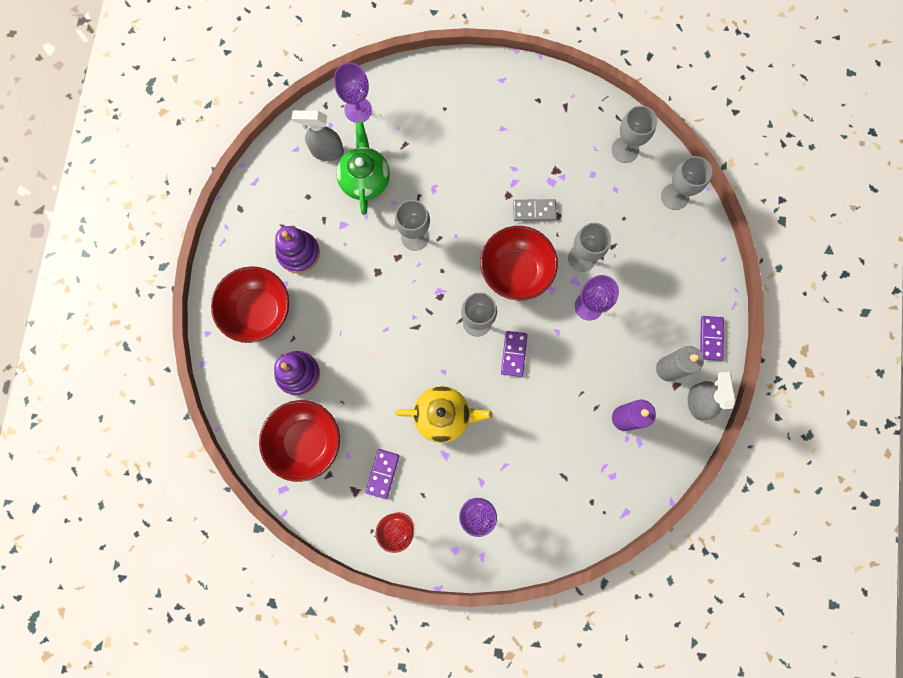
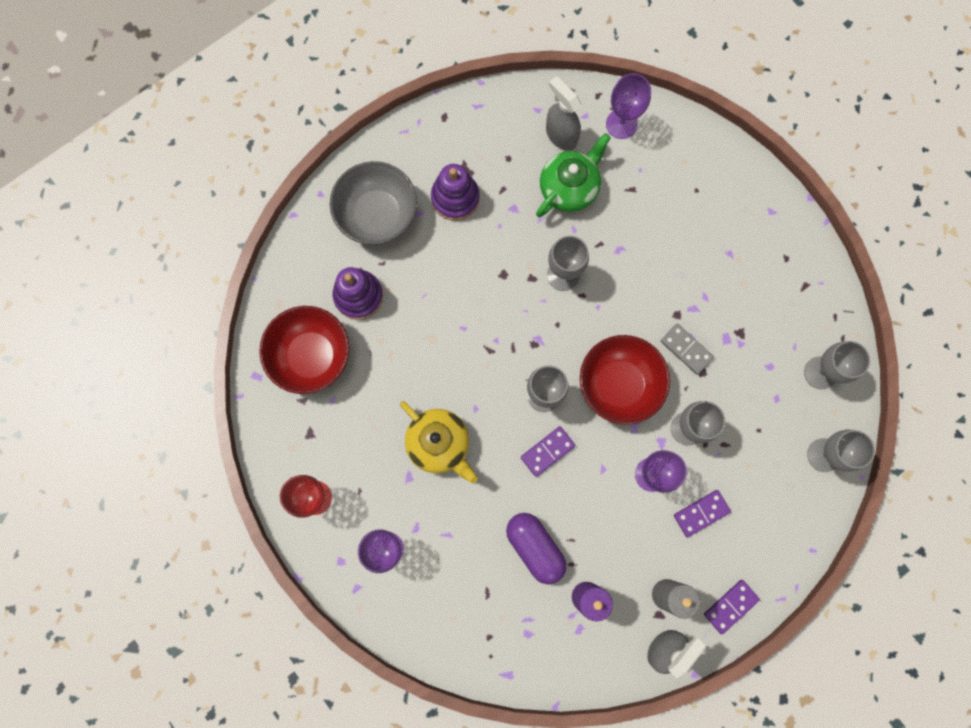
camera: 45 degrees right, 0 degrees up
(258, 311) = (377, 215): red bowl -> grey bowl
(382, 473) = (345, 442): purple domino -> purple domino (701, 513)
(564, 419) = (535, 547): none -> purple capsule

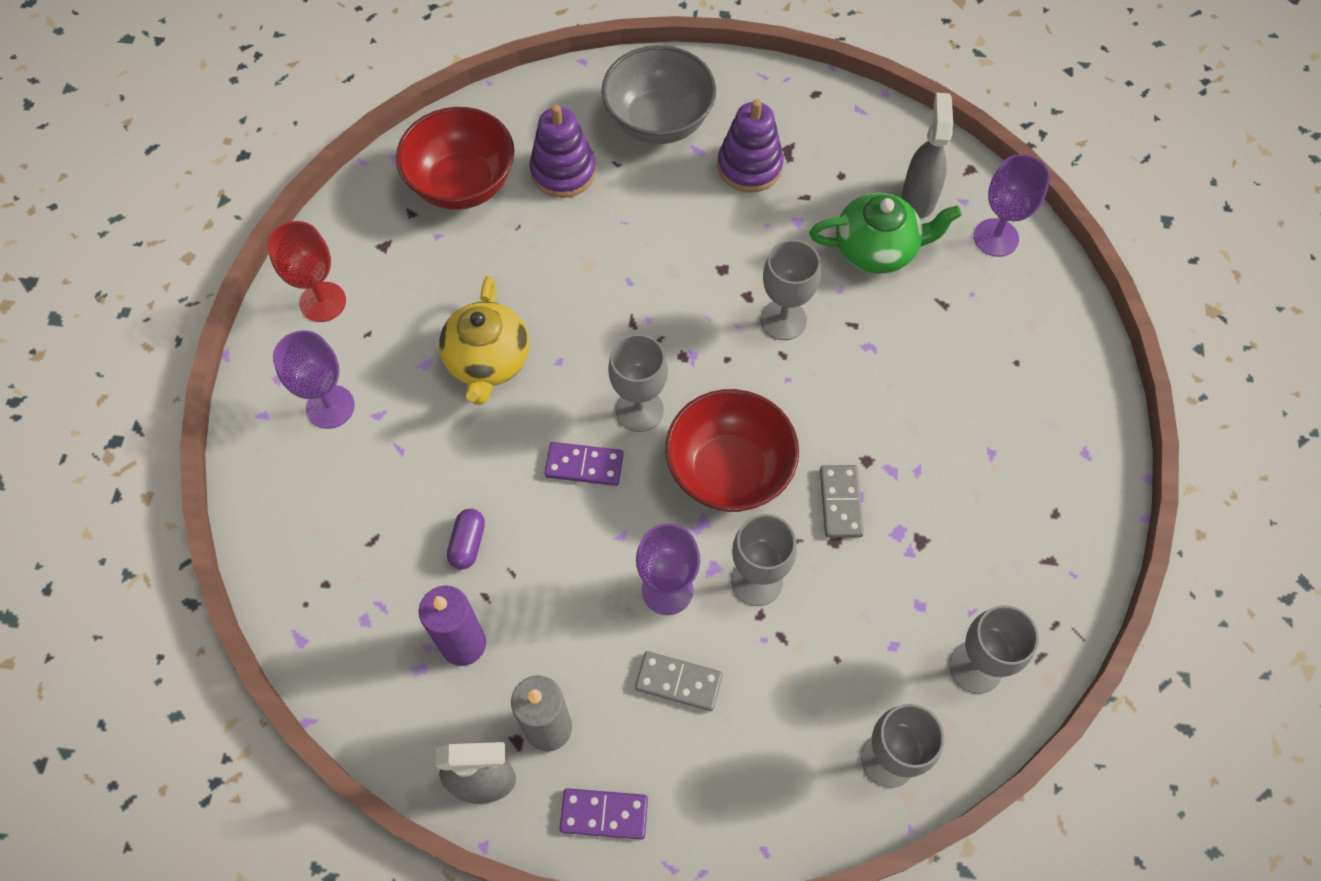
camera: 45 degrees right, 15 degrees down
(535, 547) = (468, 543): purple capsule -> purple capsule, size x0.56
(701, 513) = (678, 682): purple domino -> grey domino

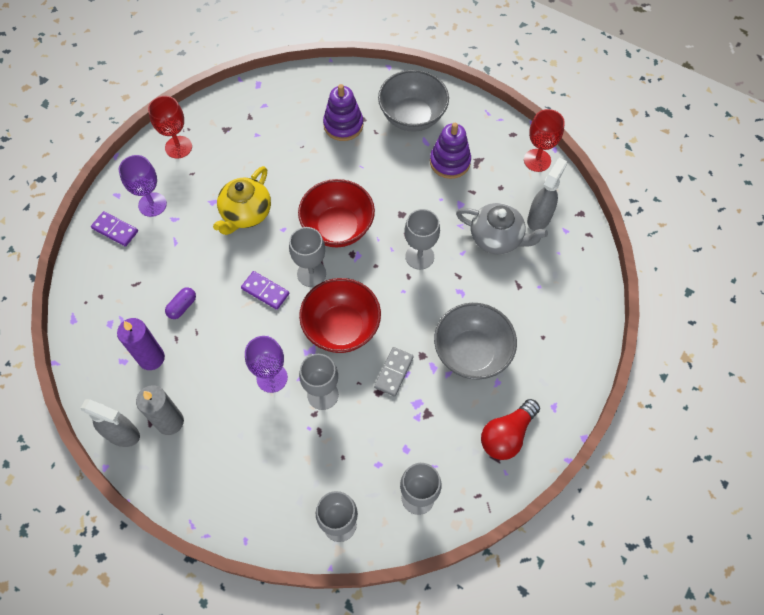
camera: 25 degrees right, 0 degrees up
(462, 184) = (285, 111): red bowl -> red bowl (338, 228)
(604, 814) = (173, 480): purple domino -> purple domino (115, 230)
(678, 682) = (250, 429): grey domino -> none
(870, 118) = (537, 160): none -> red goblet
(877, 249) = (497, 238): green teapot -> grey teapot
(933, 426) = (471, 353): none -> grey bowl
(996, 238) = (573, 259): purple goblet -> none
(1046, 521) = (507, 435): none -> red light bulb

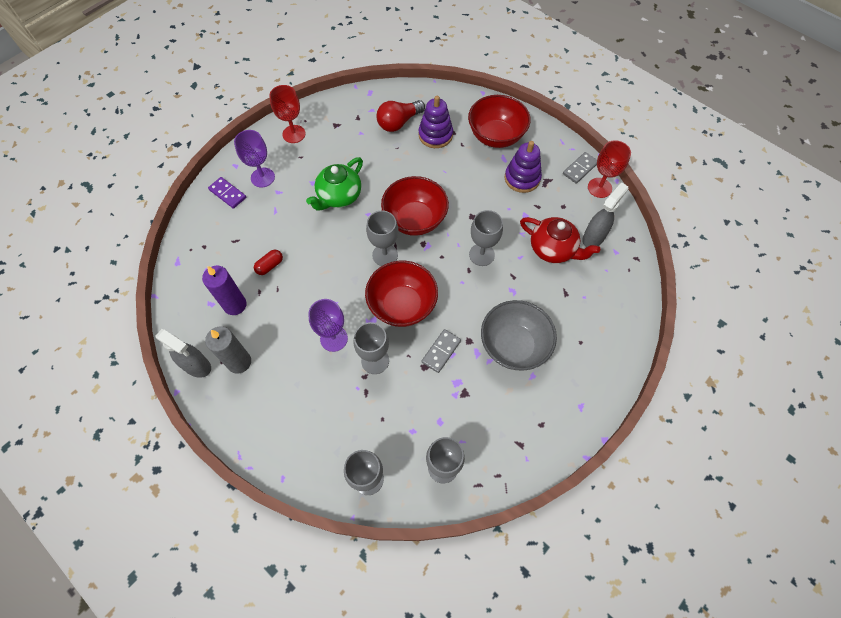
camera: 10 degrees right, 0 degrees up
(182, 306) = (270, 266): purple capsule -> red capsule
(246, 213) = (339, 196): yellow teapot -> green teapot
(265, 291) = (342, 263): purple domino -> none
(412, 117) = (496, 136): grey bowl -> red bowl
(497, 238) = (553, 249): grey teapot -> red teapot
(507, 435) = (533, 425): red light bulb -> red light bulb (399, 122)
(512, 141) = (580, 169): none -> grey domino

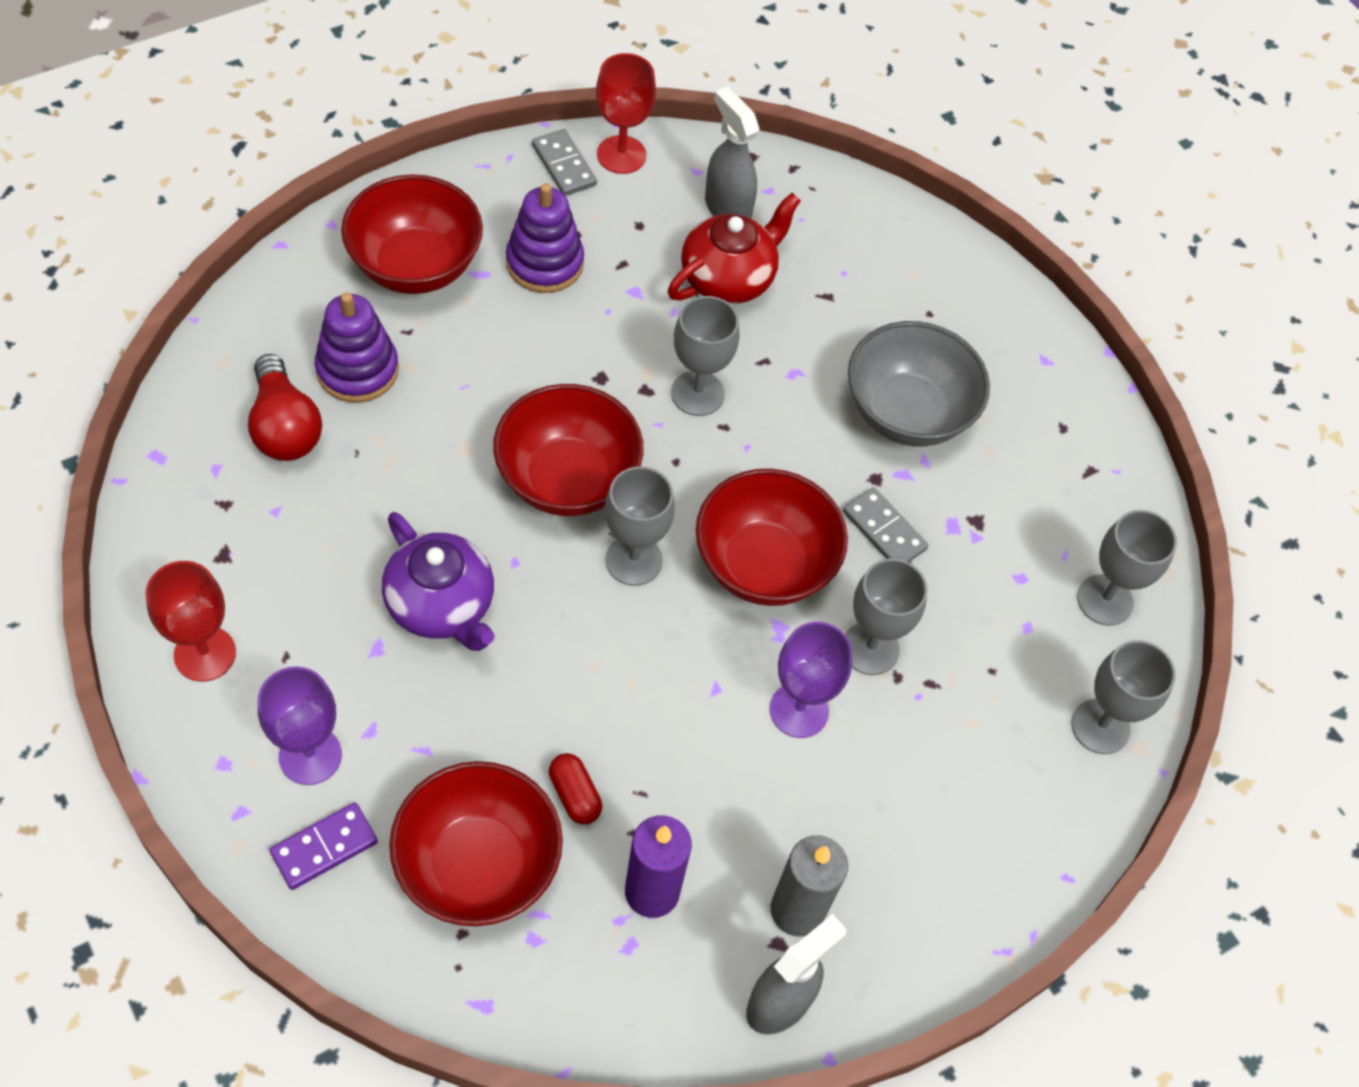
camera: 80 degrees left, 5 degrees down
(232, 243) = (478, 865): none -> red bowl
(339, 196) = (442, 605): green teapot -> purple teapot

